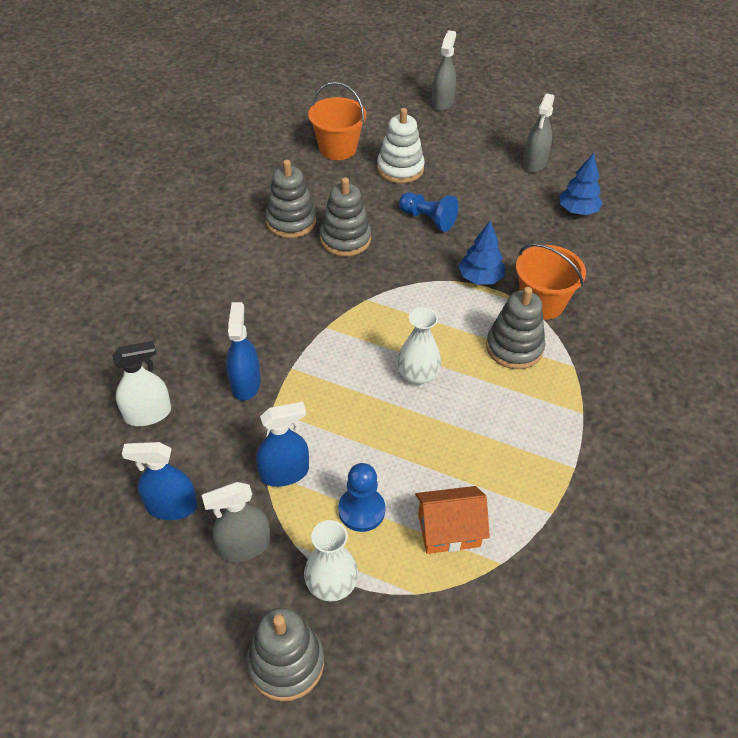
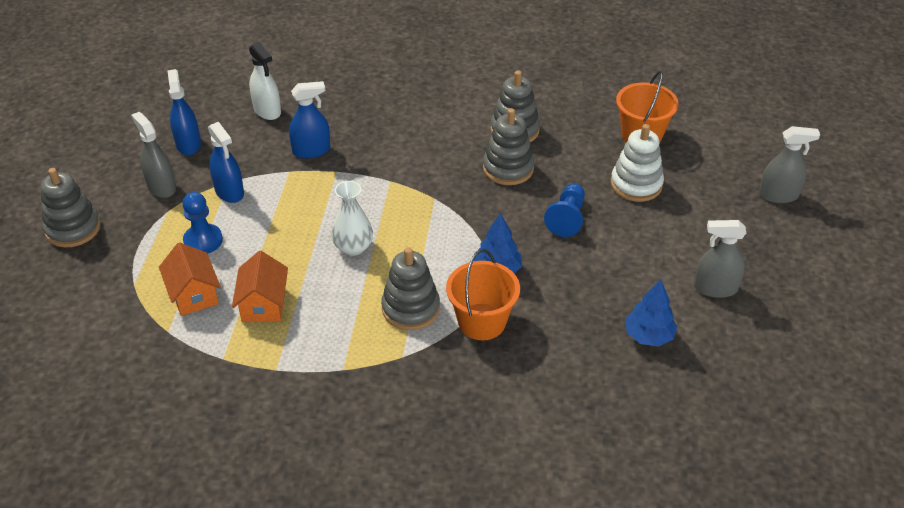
camera: 75 degrees right, 5 degrees down
(331, 584) = (136, 238): white vase -> none
(480, 465) = (263, 304): none -> orange house

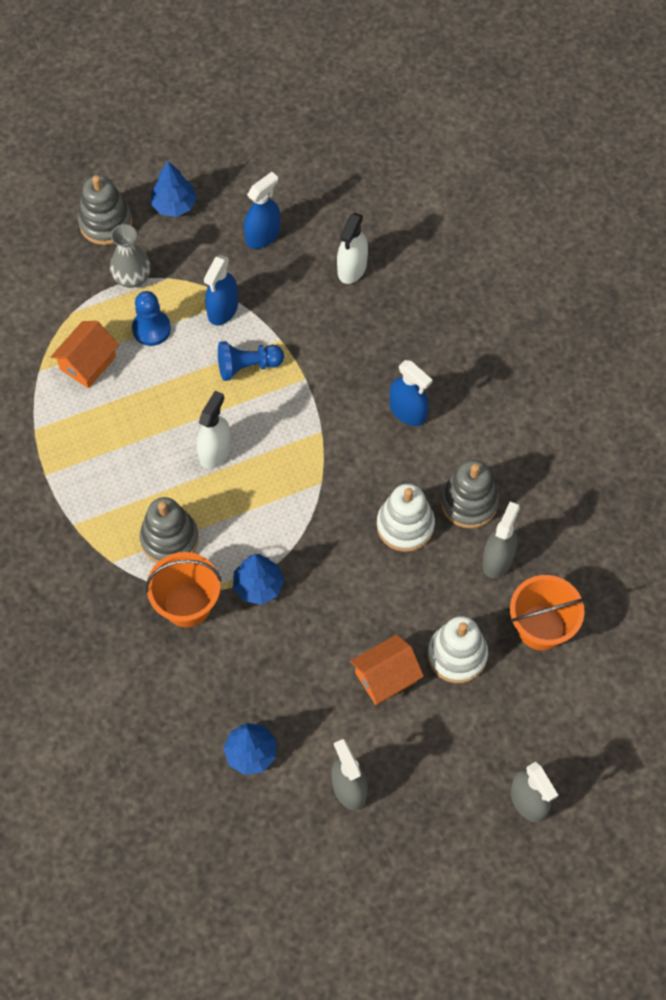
camera: 60 degrees right, 20 degrees up
(105, 181) = (174, 205): none -> blue tree
(142, 233) = (132, 277): none -> grey vase
(161, 187) = (195, 252): grey spray bottle -> grey spray bottle (497, 559)
(263, 304) = (107, 422): orange house -> orange house (386, 677)
(311, 150) = (320, 340): blue spray bottle -> blue spray bottle (407, 411)
(353, 247) = (215, 451): white vase -> white spray bottle
(508, 168) = (405, 525): grey stacking toy -> white stacking toy
(567, 218) = (365, 613): blue pawn -> blue pawn (247, 366)

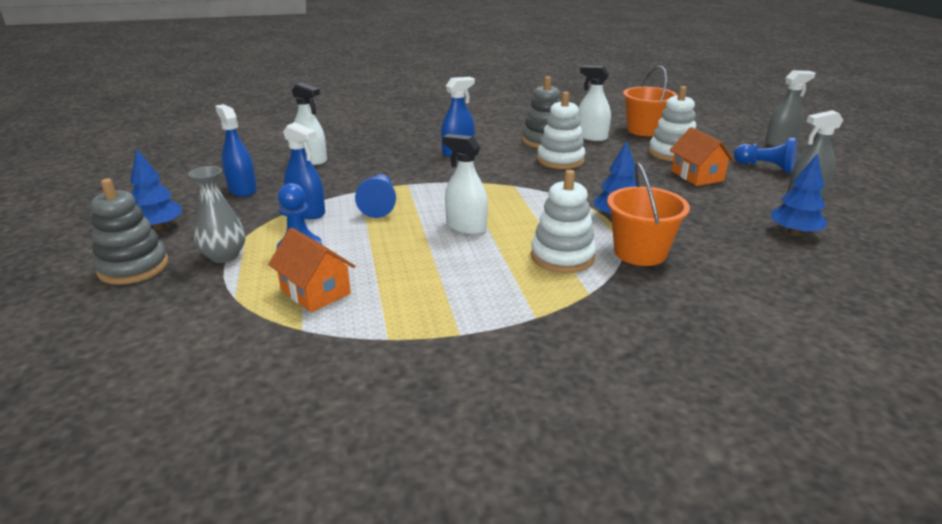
camera: 80 degrees left, 35 degrees down
(169, 539) = (562, 257): grey stacking toy -> white stacking toy
(430, 762) = (765, 167): none -> blue pawn
(497, 559) = (591, 137): grey spray bottle -> white spray bottle

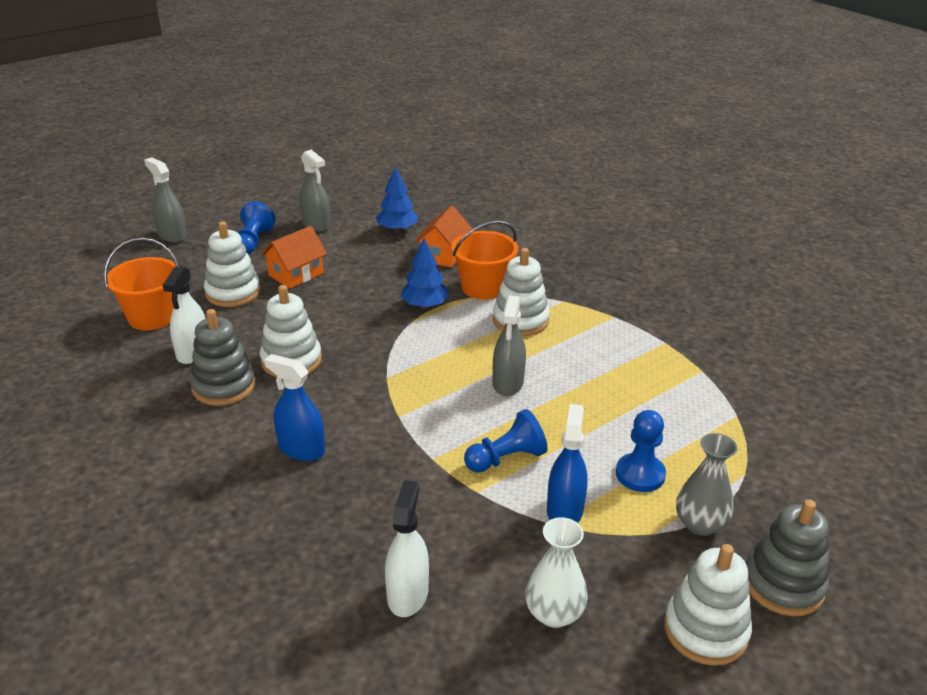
camera: 115 degrees left, 5 degrees up
(159, 227) = (705, 630): blue tree -> white stacking toy
(242, 189) = (554, 613): blue spray bottle -> white vase
(315, 292) = (689, 430): orange house -> orange house (443, 254)
(466, 227) = (508, 383): white spray bottle -> grey spray bottle

